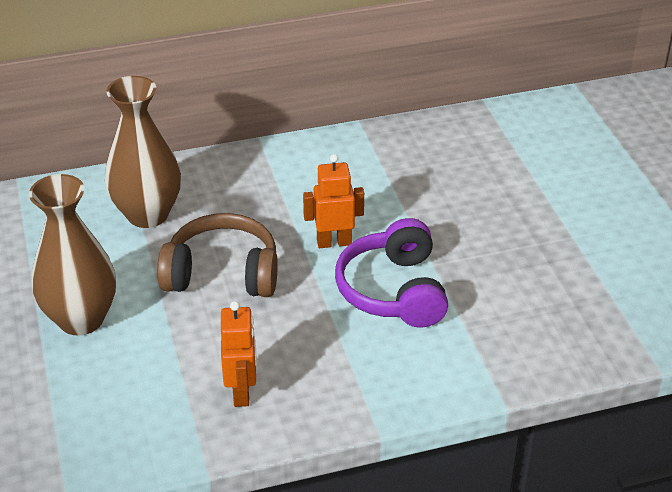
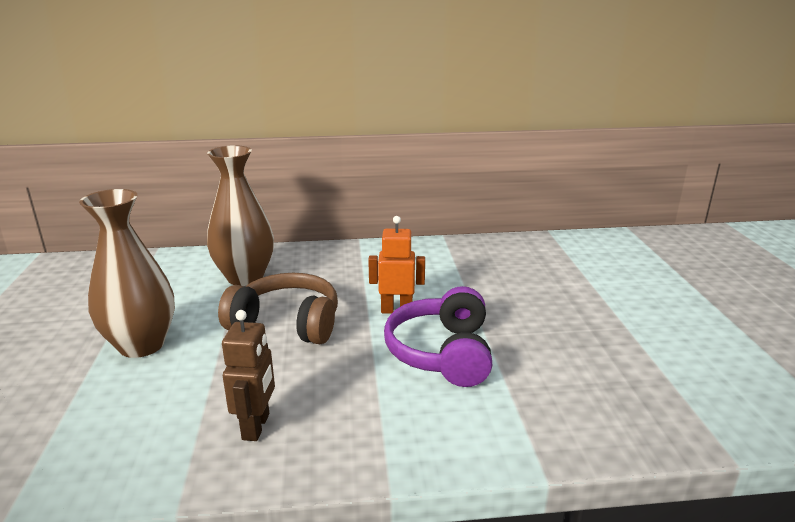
camera: 10 degrees right, 15 degrees down
(242, 392) = (256, 426): orange robot -> brown robot

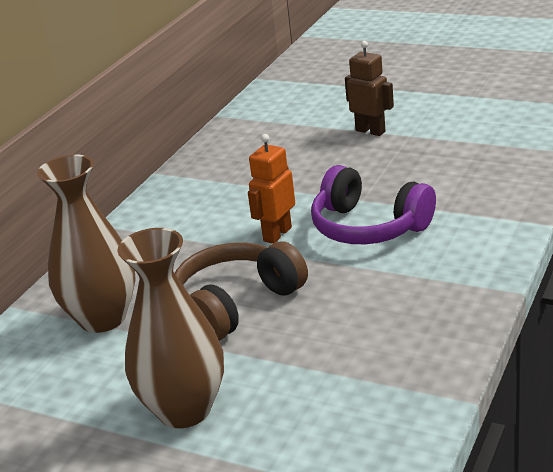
camera: 55 degrees left, 5 degrees up
(256, 426) = (394, 345): brown robot -> brown robot (370, 131)

